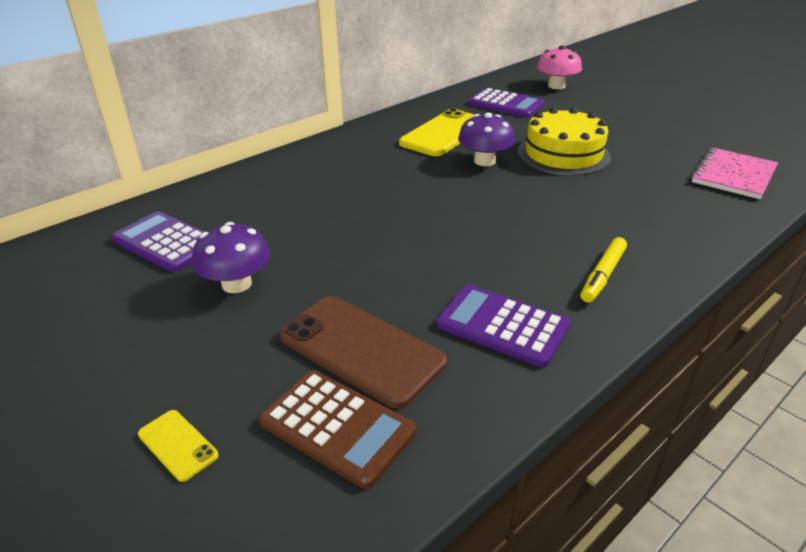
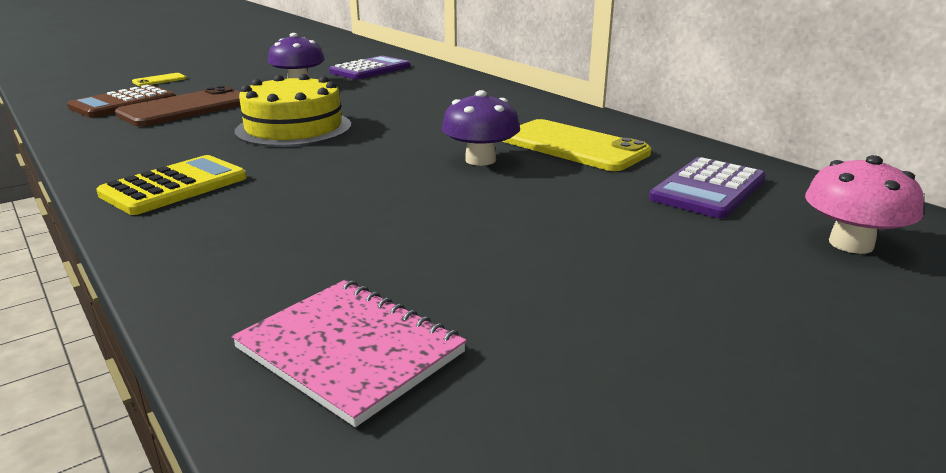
camera: 95 degrees right, 10 degrees down
(502, 325) = (156, 143): purple calculator -> none
(563, 154) = (492, 207): yellow cake -> yellow cake (294, 128)
(602, 275) = (175, 186): yellow marker -> yellow calculator

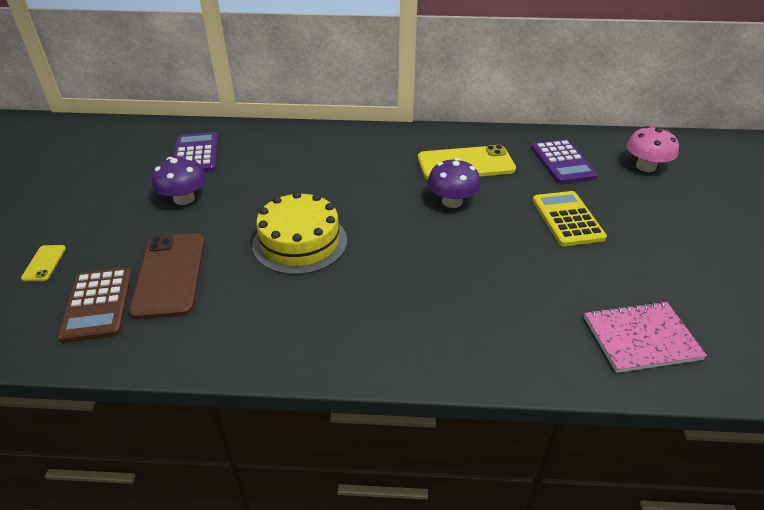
camera: 50 degrees left, 15 degrees up
(175, 186) = (364, 333): yellow calculator -> yellow calculator (567, 219)

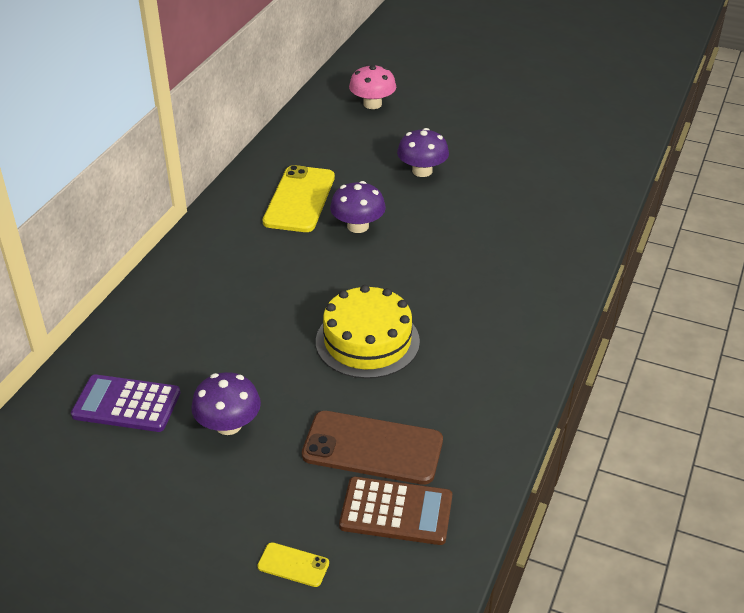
camera: 70 degrees left, 0 degrees up
(562, 162) = (336, 143): purple calculator -> none
(567, 219) = (422, 171): yellow calculator -> purple mushroom
(641, 338) = (573, 188): pink notebook -> none

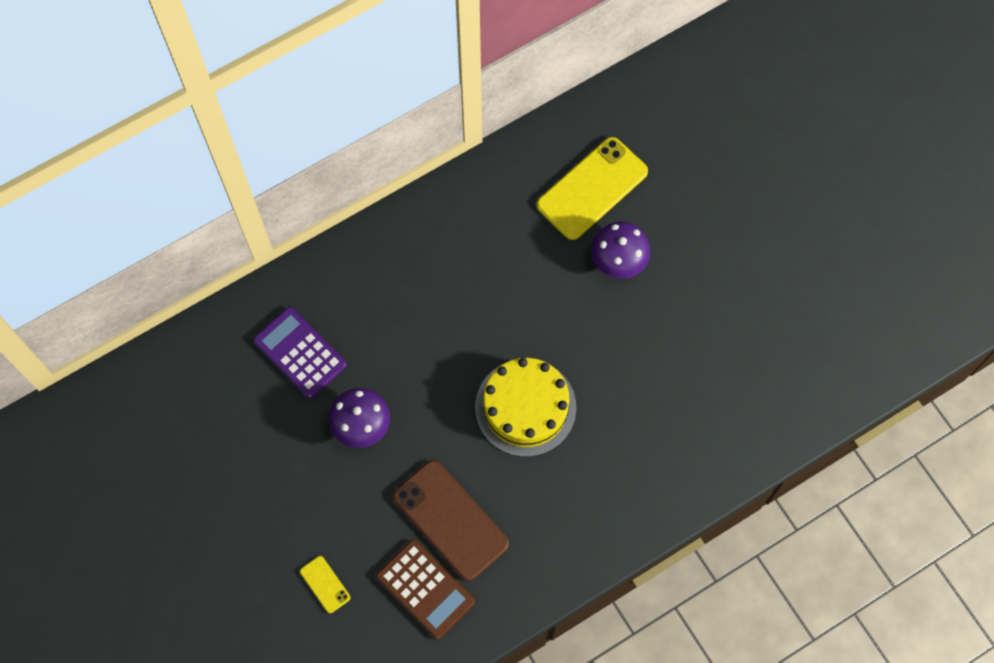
camera: 35 degrees right, 30 degrees up
(372, 104) = (766, 81): pink mushroom -> none
(422, 171) = (736, 219): purple mushroom -> none

